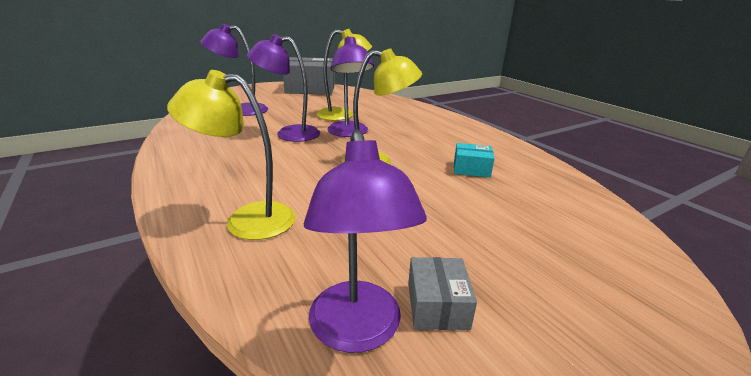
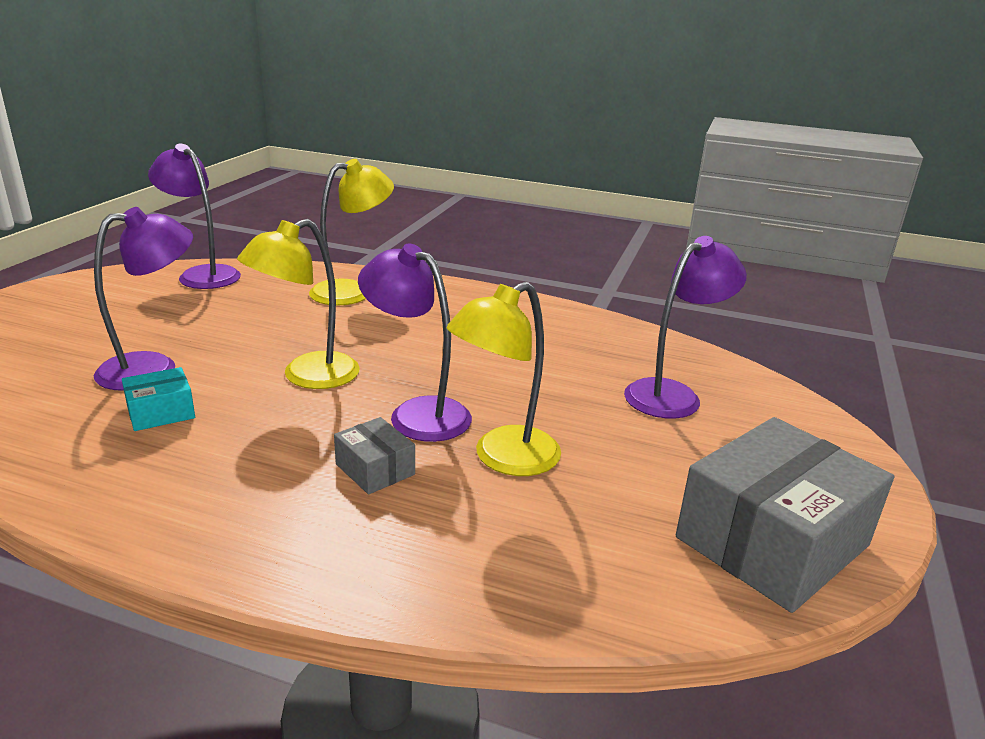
camera: 140 degrees right, 0 degrees up
(289, 133) = (496, 377): purple lamp -> purple lamp (153, 368)
(437, 305) = (158, 293): grey box -> grey box (375, 469)

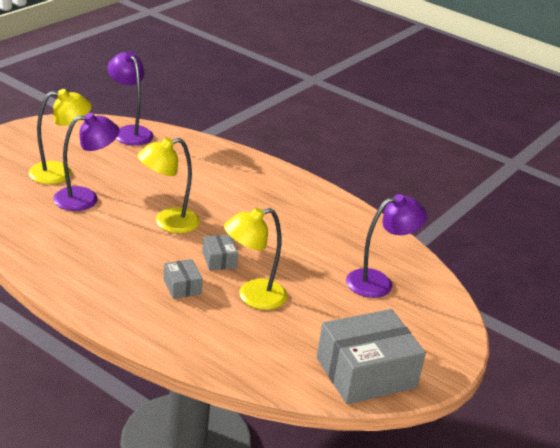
camera: 15 degrees right, 5 degrees up
(161, 412) = (83, 228): turquoise box -> none
(352, 291) = (219, 164): yellow lamp -> yellow lamp (60, 173)
(417, 413) = (219, 260): purple lamp -> grey box

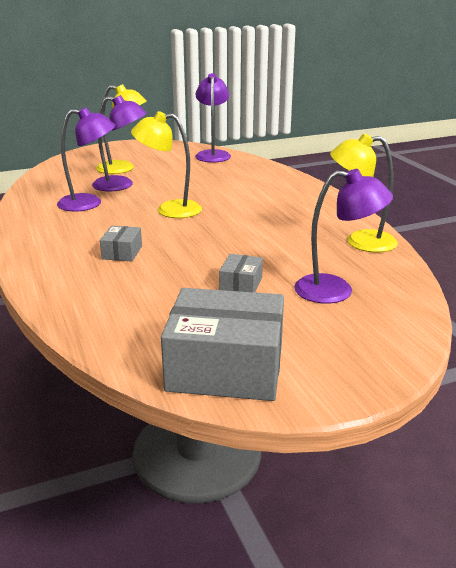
camera: 35 degrees right, 5 degrees down
(82, 232) = (89, 203): none -> purple lamp
(219, 260) = (183, 241): grey box -> grey box (241, 284)
(252, 297) = (180, 273): yellow lamp -> yellow lamp (360, 241)

